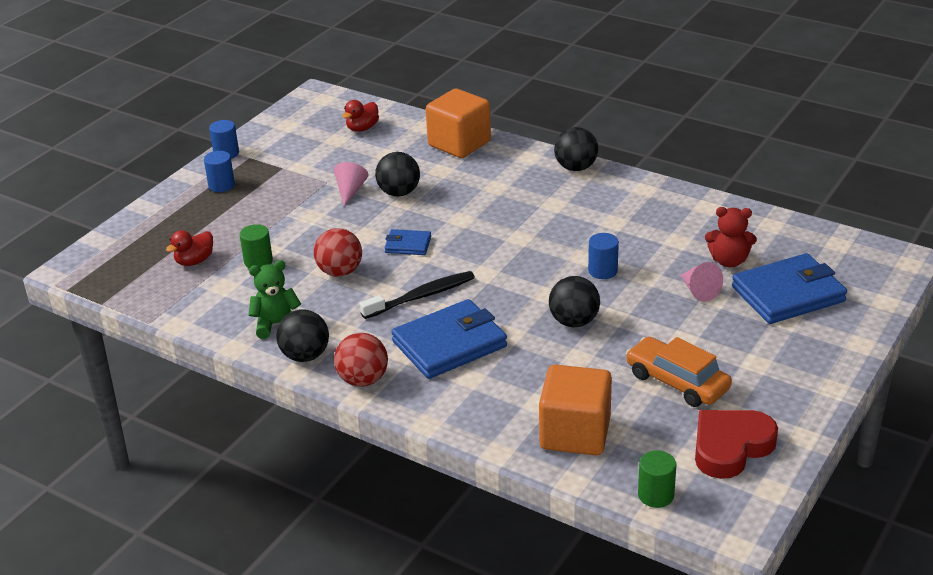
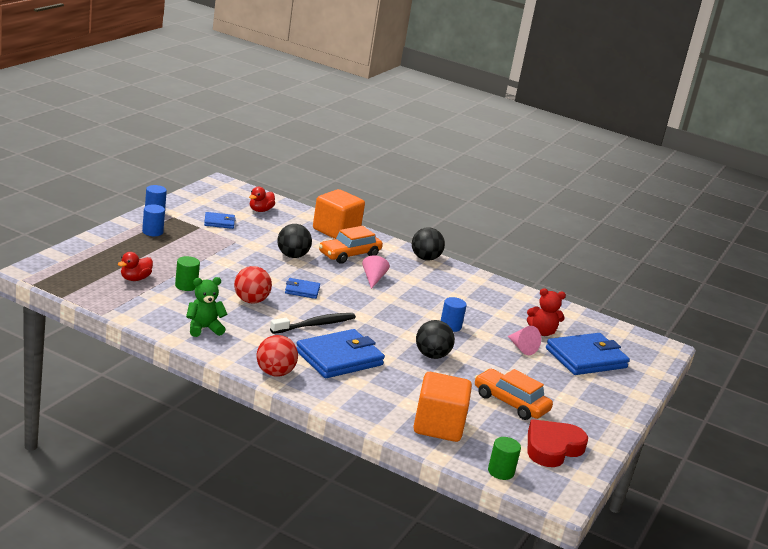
camera: 10 degrees left, 10 degrees down
(305, 356) = (228, 352): black ball -> none
(307, 156) = (219, 222): none -> blue wallet
(350, 191) = (254, 249): pink cone -> pink cone (373, 279)
(474, 178) = (349, 254): none -> orange car

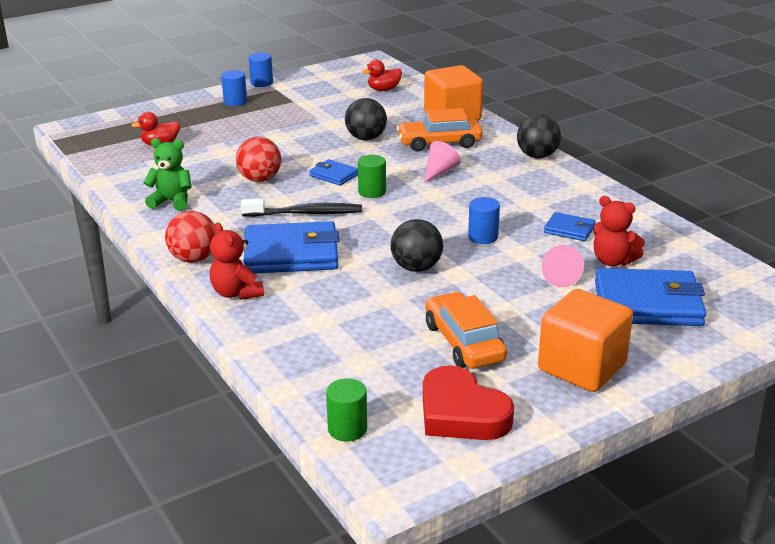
camera: 35 degrees right, 5 degrees up
(186, 286) = (206, 157): green cylinder -> green cylinder (372, 192)
(219, 222) = (320, 98): blue wallet -> blue wallet (569, 229)
(334, 394) = (236, 293): none -> red teddy bear
(438, 426) = (326, 354): orange cube -> orange cube (581, 367)
(552, 448) = (461, 413): red heart -> red heart turned 120 degrees counterclockwise

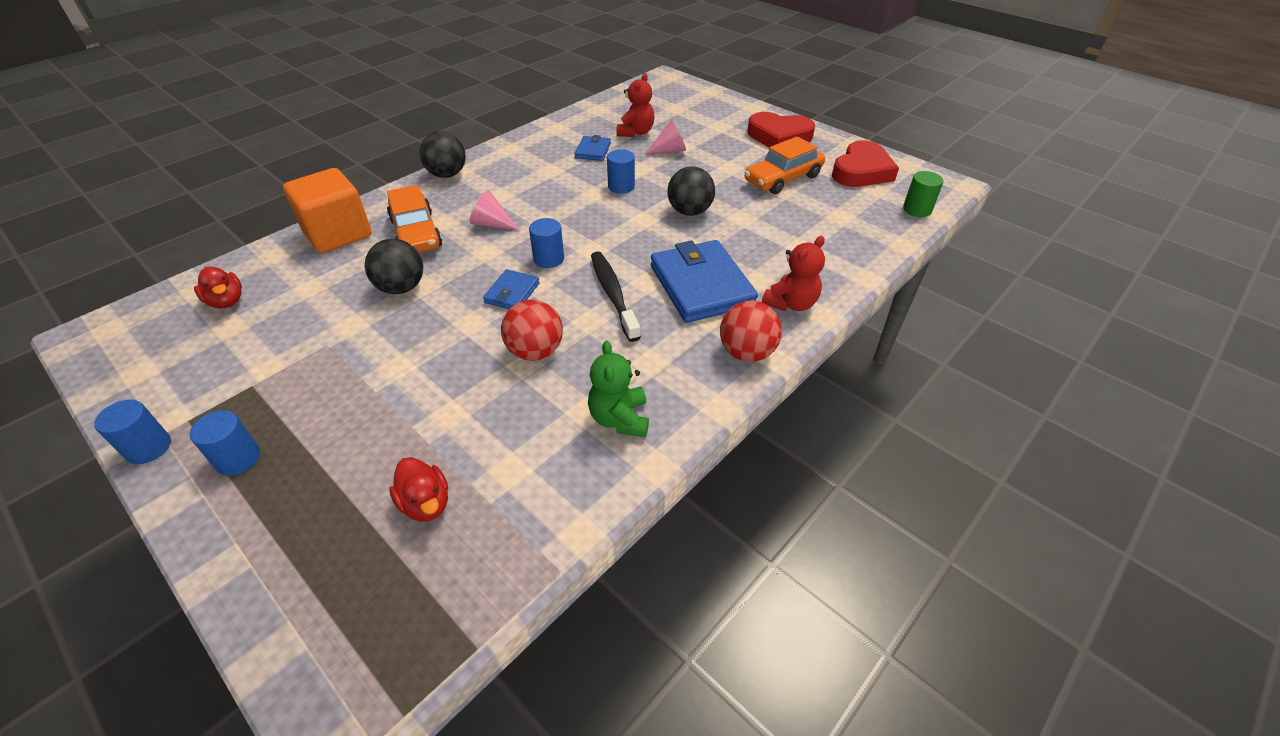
camera: 105 degrees left, 15 degrees up
(372, 192) = (549, 259): green cylinder -> blue cylinder
(581, 367) = (779, 136): orange cube -> red heart
(647, 303) = (688, 119): blue wallet -> none

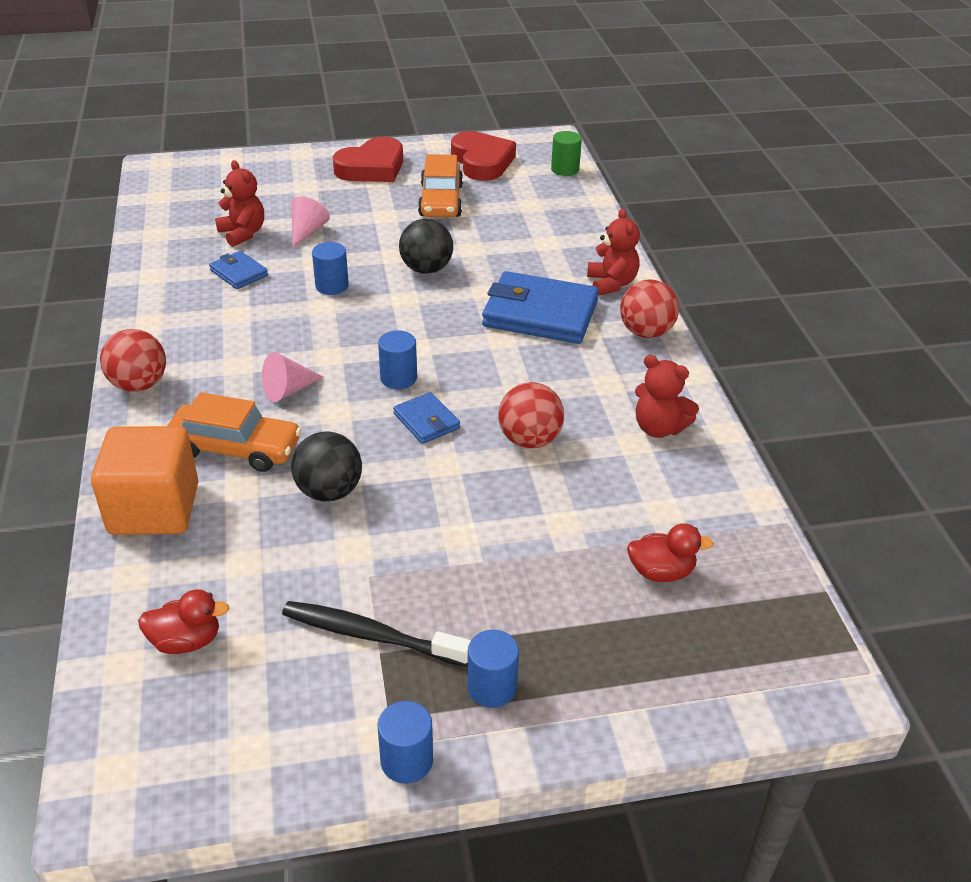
camera: 55 degrees left, 5 degrees down
(447, 174) = (139, 385): black ball -> red ball
(613, 294) = (498, 364): black toothbrush -> black toothbrush (370, 635)
(619, 419) = (659, 428): green teddy bear -> red teddy bear

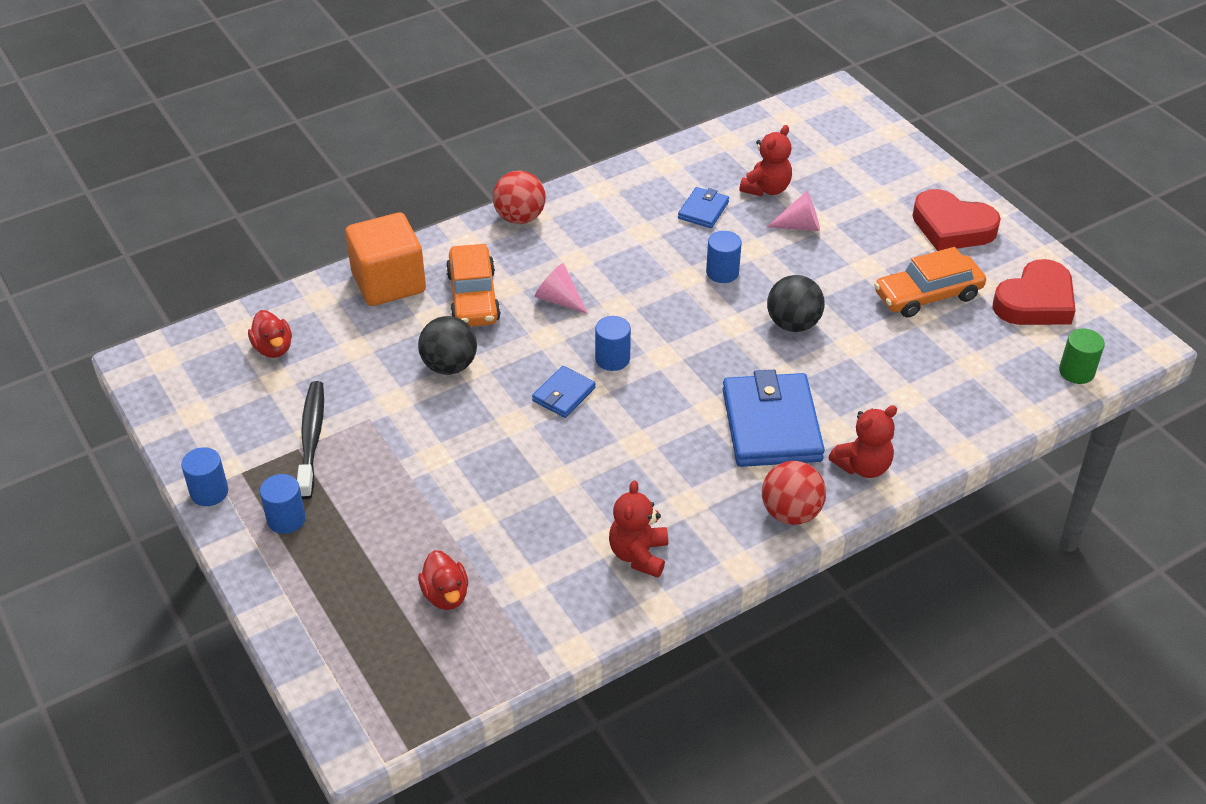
camera: 70 degrees right, 5 degrees up
(529, 440) = (573, 467): red ball -> none

